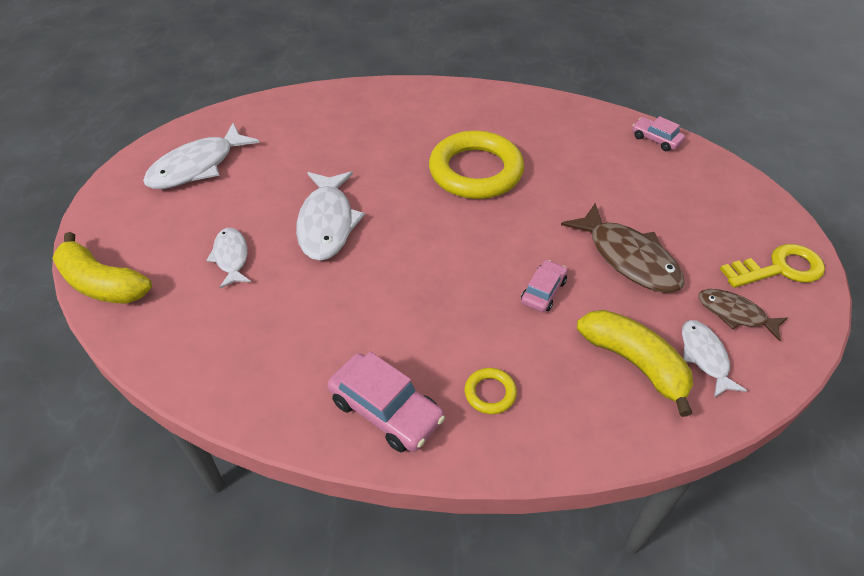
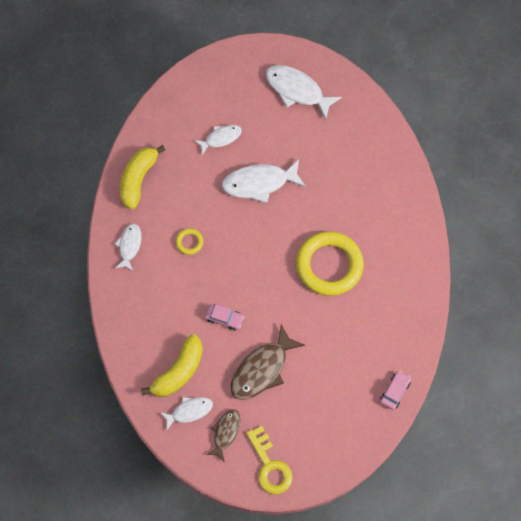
camera: 80 degrees right, 20 degrees up
(102, 284) = (189, 80): yellow banana -> yellow banana (138, 180)
(386, 410) = (129, 246): pink car -> white fish
(490, 393) = (147, 295): yellow ring -> yellow ring (189, 242)

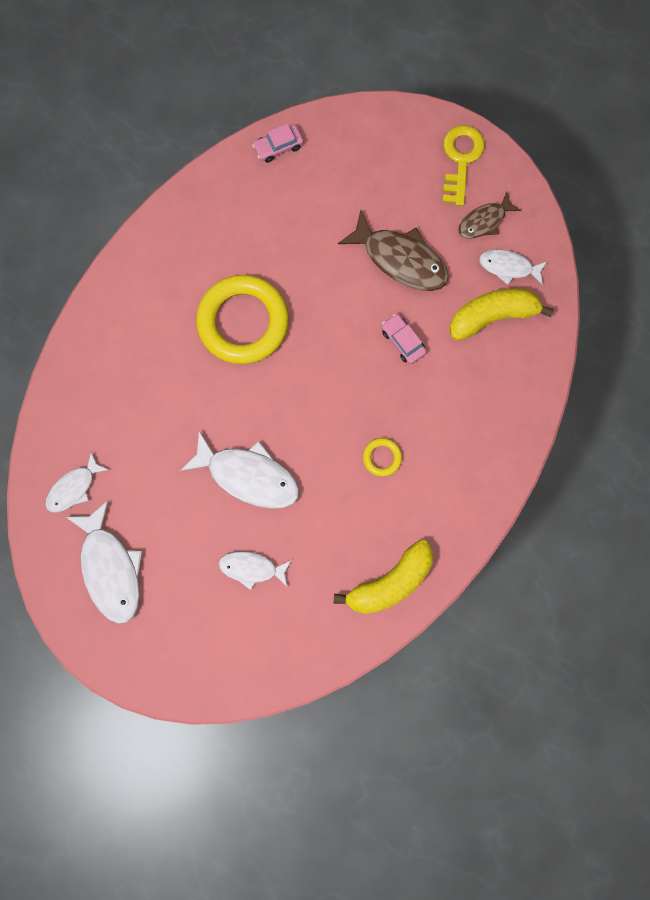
camera: 145 degrees left, 10 degrees up
(129, 246) = (455, 501): white fish -> white fish (74, 488)
(262, 369) = (400, 259): brown fish -> brown fish turned 45 degrees clockwise

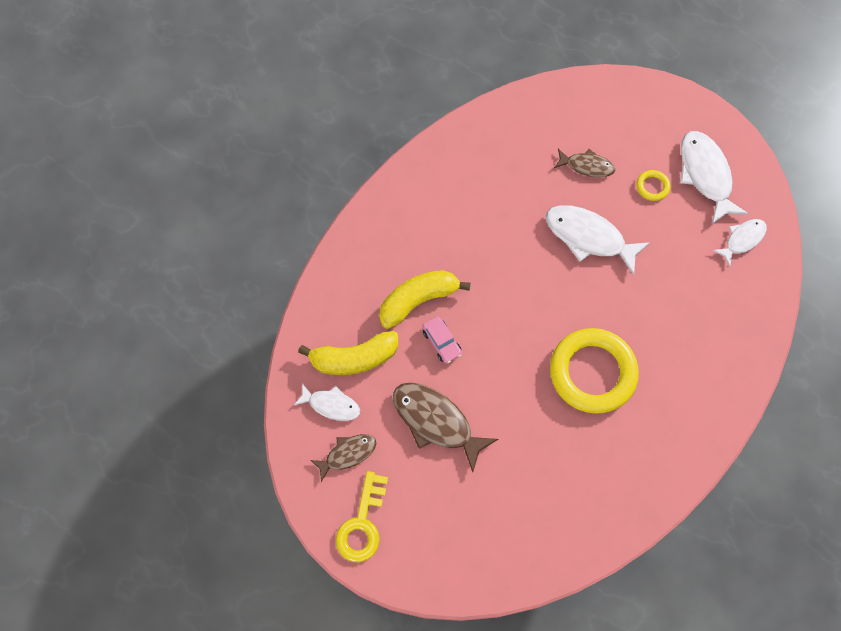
camera: 175 degrees left, 10 degrees down
(251, 568) = (587, 166): white fish -> brown fish
(278, 147) = (553, 556): pink car -> none
(382, 457) = (470, 243): yellow ring -> yellow ring (652, 187)
(390, 582) = (472, 147): yellow banana -> yellow banana (418, 300)

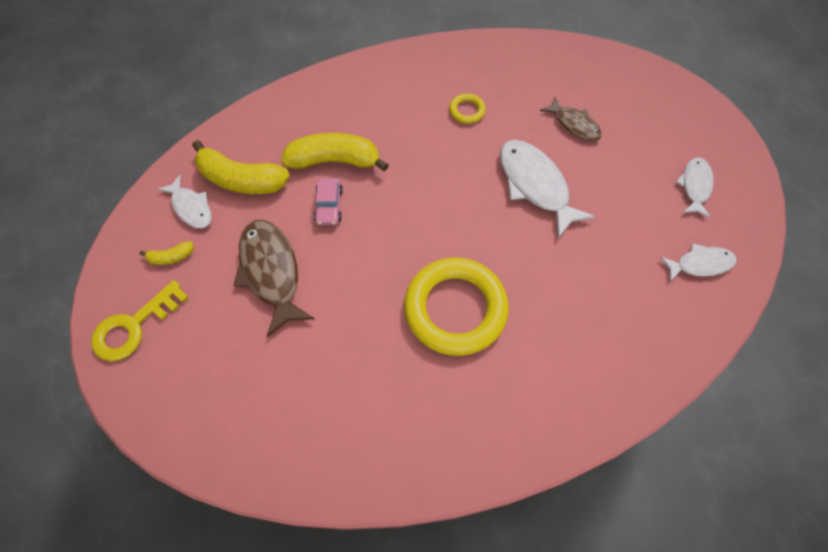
camera: 30 degrees right, 5 degrees down
(348, 454) = (171, 257): brown fish -> yellow banana
(652, 187) = (630, 171): yellow ring -> yellow ring (467, 111)
(705, 175) = (695, 186): white fish -> white fish, size x0.59

